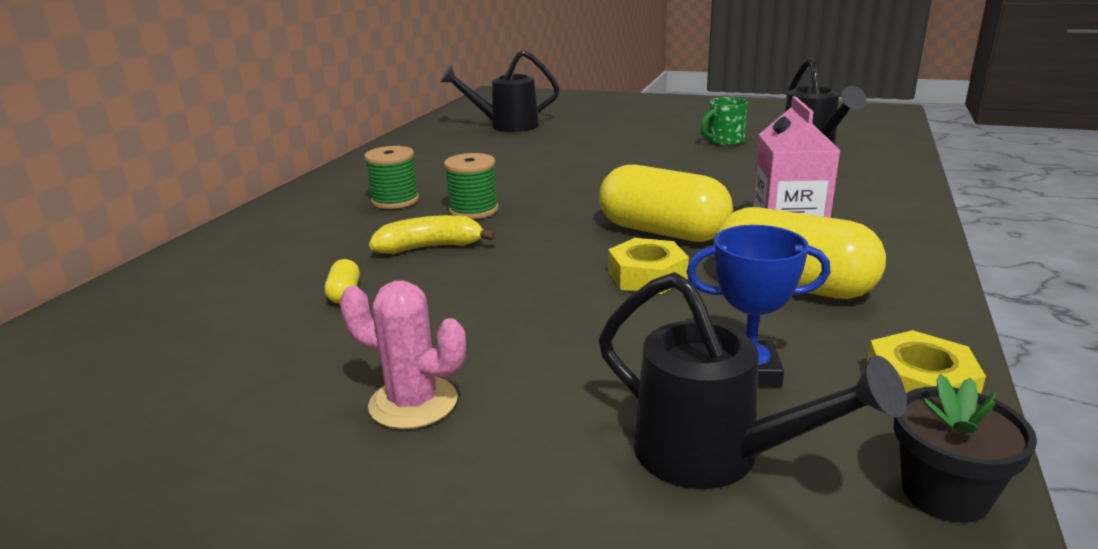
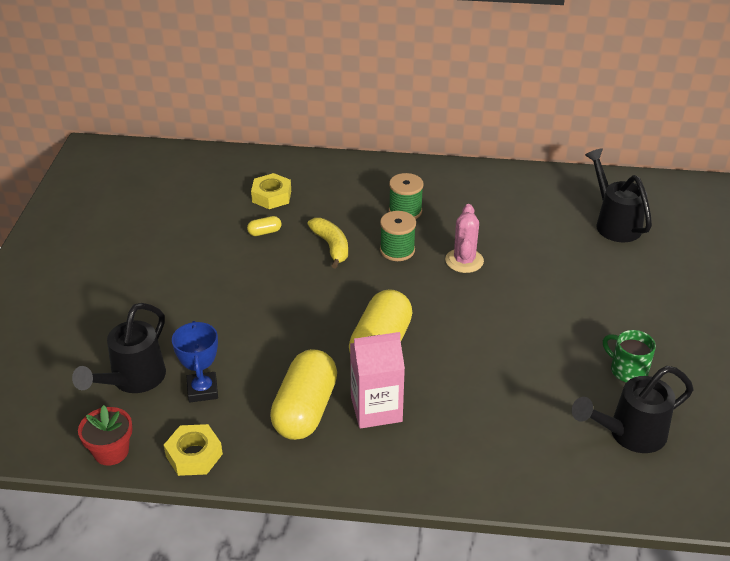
camera: 75 degrees right, 15 degrees up
(413, 403) = (166, 283): pink cactus -> pink cactus (464, 261)
(647, 276) = (308, 344): yellow nut -> yellow nut (271, 196)
(945, 493) = (111, 451): black flower pot -> red flower pot

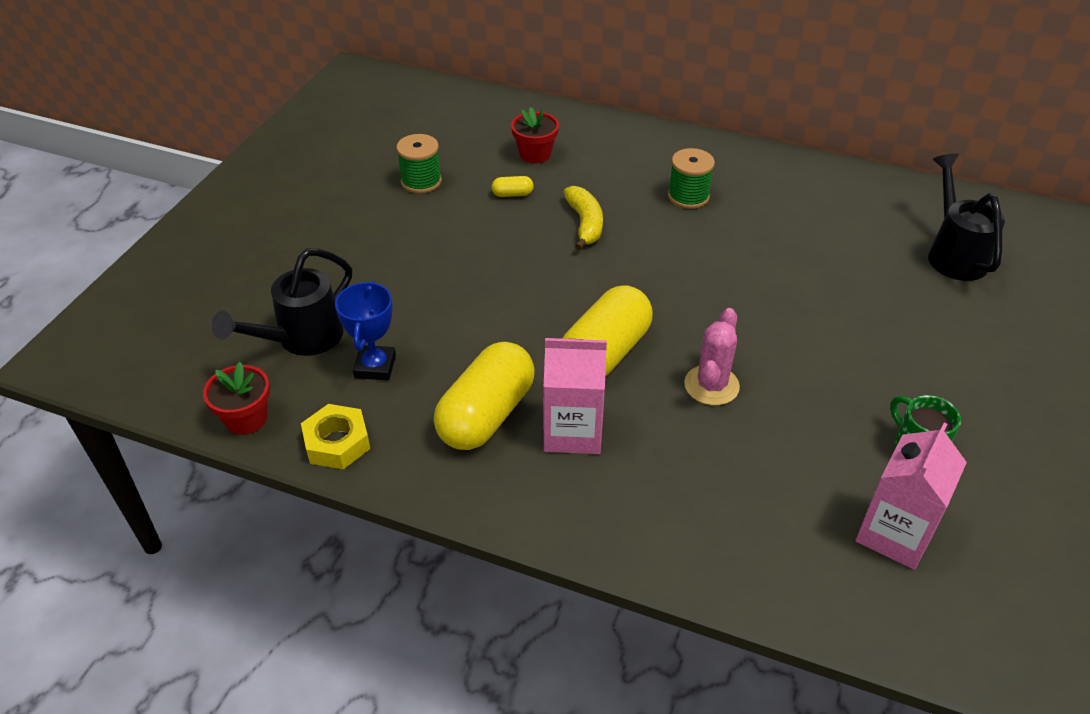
camera: 15 degrees right, 5 degrees up
(271, 196) = (535, 154): yellow nut -> red flower pot
(397, 250) = (663, 241): green spool -> green spool (421, 181)
(464, 261) = (742, 268): pink cactus -> pink cactus (711, 385)
(629, 434) = (894, 534): black watering can -> pink carton

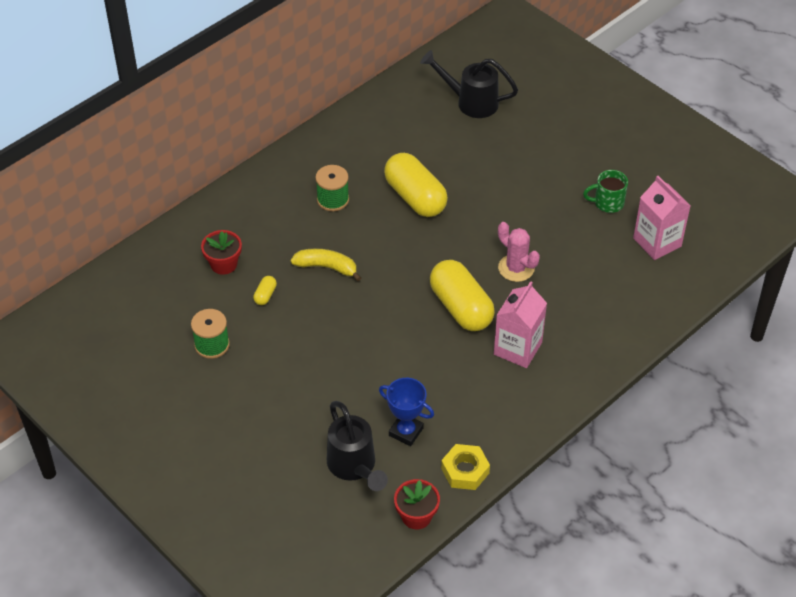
camera: 65 degrees left, 5 degrees up
(486, 415) = (481, 386): yellow capsule -> yellow capsule (415, 197)

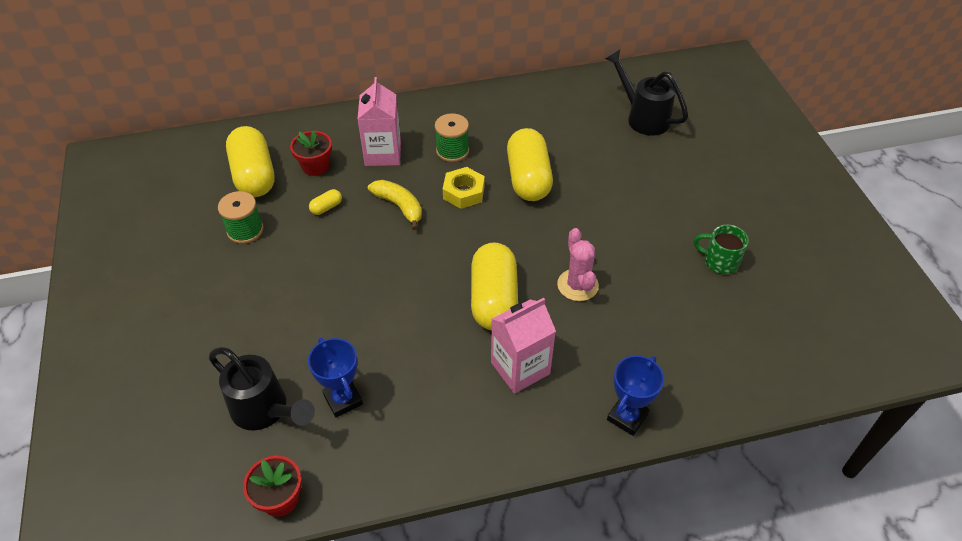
camera: 30 degrees right, 0 degrees up
(175, 296) = (254, 175): none -> yellow capsule
(354, 467) = (266, 411): black watering can -> black watering can turned 60 degrees counterclockwise
(465, 471) = (367, 474): yellow nut -> yellow nut (464, 192)
(615, 346) = (627, 417): none -> blue trophy
(657, 242) = (749, 324): pink carton -> pink carton (383, 154)

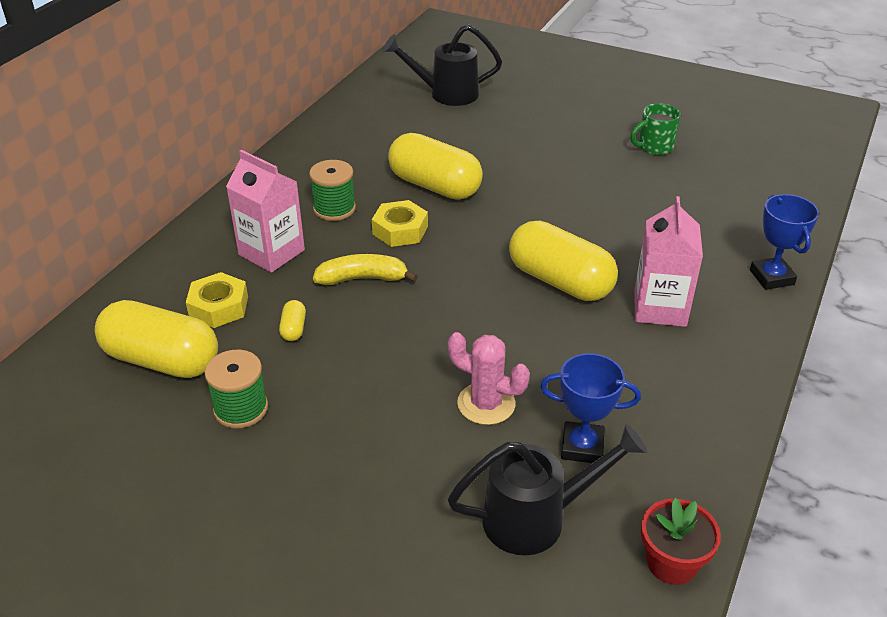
camera: 50 degrees left, 10 degrees down
(315, 166) = (219, 307): red flower pot -> yellow nut
(577, 285) = (598, 227): pink cactus -> pink cactus (486, 404)

